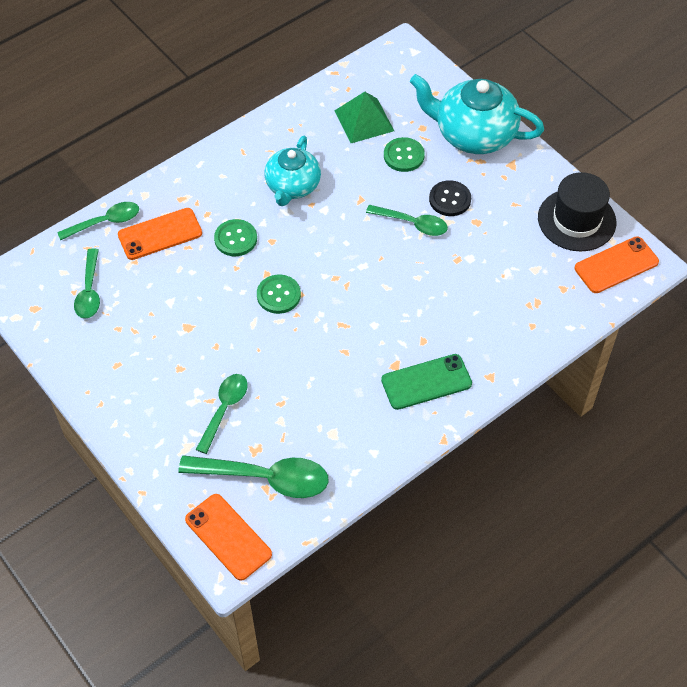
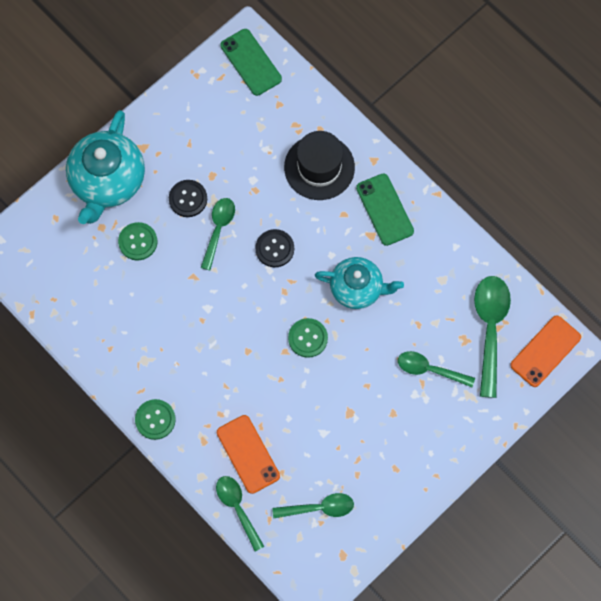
camera: 95 degrees left, 15 degrees up
(235, 239) = (248, 384): green button -> green button (155, 419)
(292, 186) = (182, 339): turquoise teapot -> turquoise teapot (357, 288)
(364, 120) = (95, 281): green pyramid -> none
(386, 272) = (274, 249): none -> black button
(576, 220) = (204, 93): black hat -> black hat (319, 167)
(616, 265) = (251, 62): orange phone -> green phone

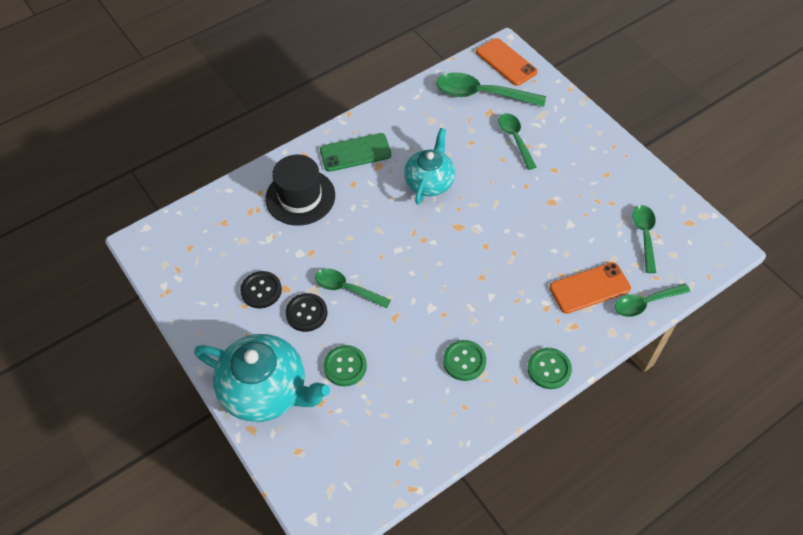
camera: 80 degrees left, 15 degrees down
(251, 62) = (170, 241): green phone -> none
(274, 249) = (377, 242): black button -> black button (261, 290)
(308, 338) = (474, 226): green button -> green button (464, 361)
(429, 369) = (515, 139): green spoon -> green spoon turned 135 degrees clockwise

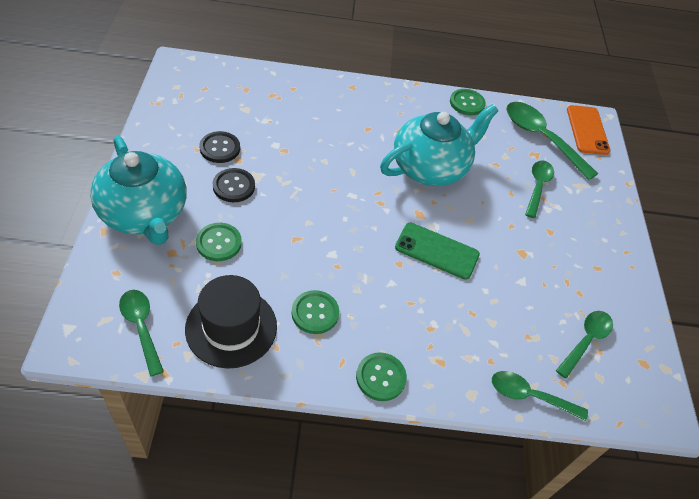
camera: 30 degrees right, 5 degrees down
(300, 197) = (318, 110): black hat -> black hat (231, 327)
(347, 289) = (282, 192): green spoon -> green spoon (141, 327)
(355, 152) = (393, 110): green phone -> green phone (437, 251)
(402, 103) = (467, 103): none -> green button
(429, 182) = (430, 167): turquoise teapot -> turquoise teapot, size x1.51
(589, 288) = (487, 343): orange phone -> none

